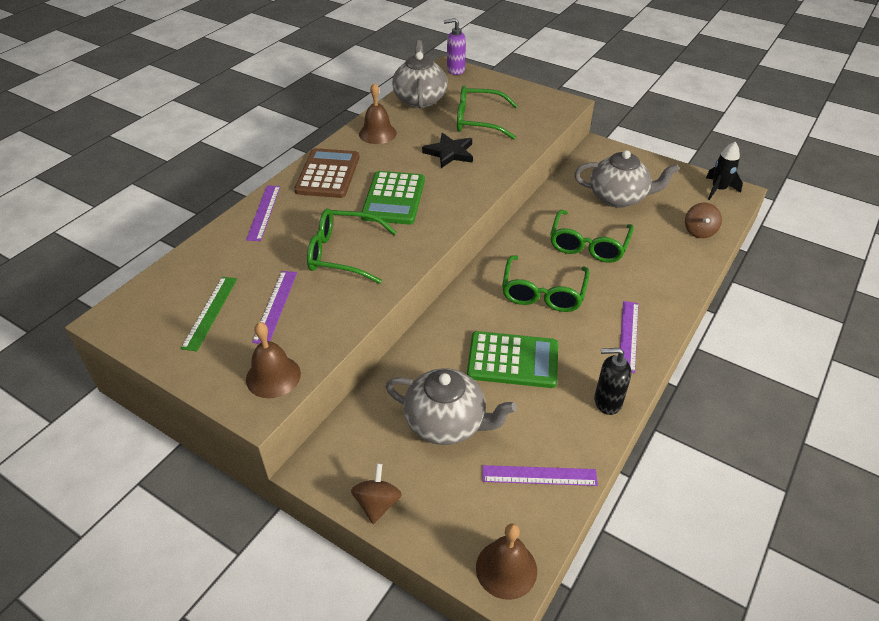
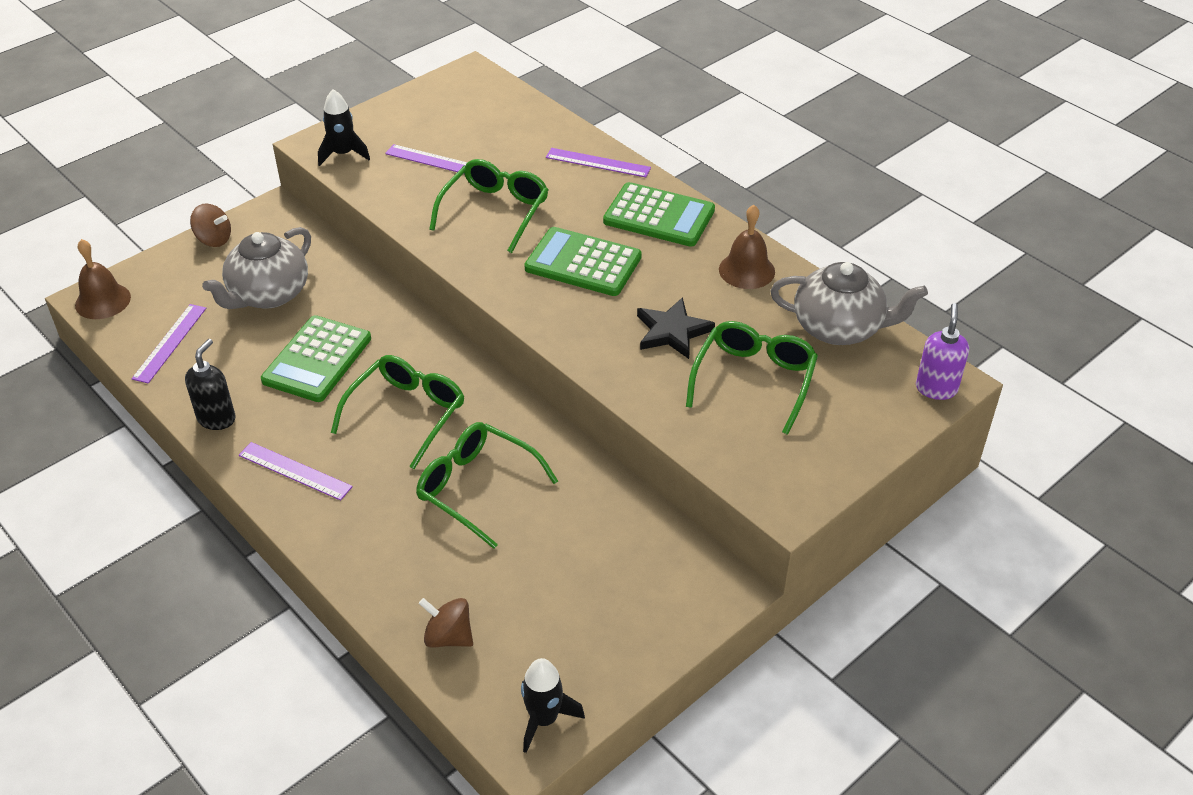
camera: 105 degrees right, 0 degrees up
(210, 312) = (449, 123): green ruler -> none
(273, 376) = (343, 154): brown bell -> black rocket
(328, 174) = (659, 216): brown calculator -> green calculator
(543, 293) = (407, 413): green glasses -> green glasses turned 90 degrees clockwise
(618, 197) = (572, 563): grey teapot -> none

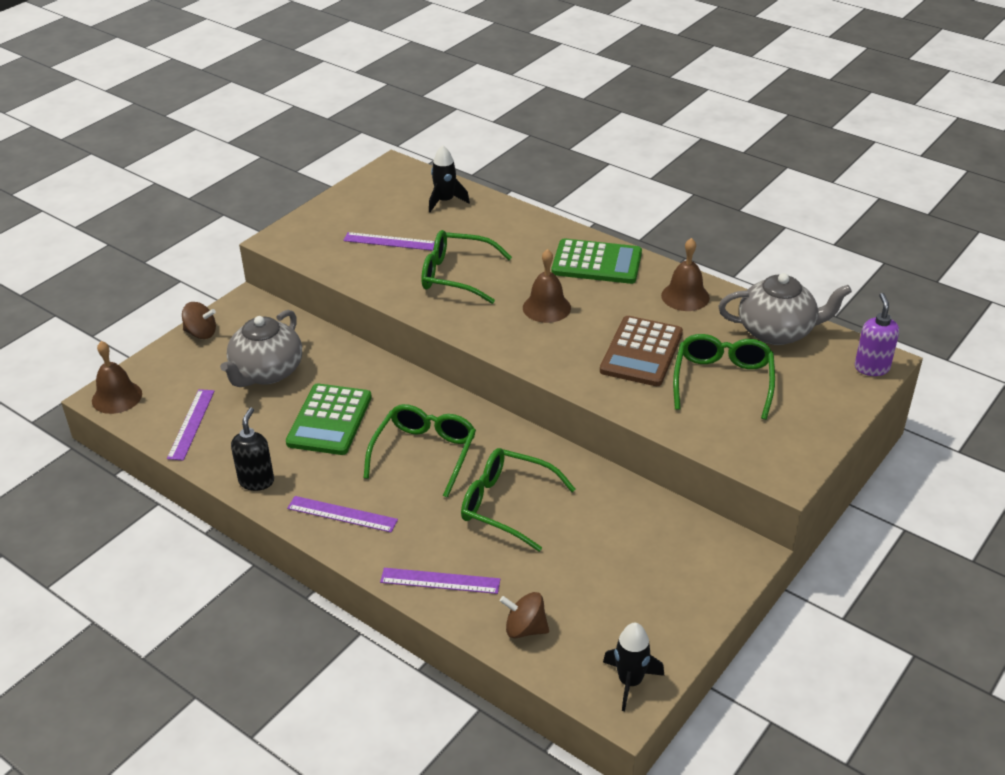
camera: 10 degrees left, 5 degrees down
(343, 154) = (306, 245): black rocket -> black rocket (445, 201)
(495, 211) = (456, 275): green glasses -> green glasses turned 90 degrees counterclockwise
(583, 263) = (546, 307): green calculator -> brown bell
(598, 163) = (529, 227): purple ruler -> purple ruler (440, 581)
(672, 331) = (641, 352): black star -> brown calculator

